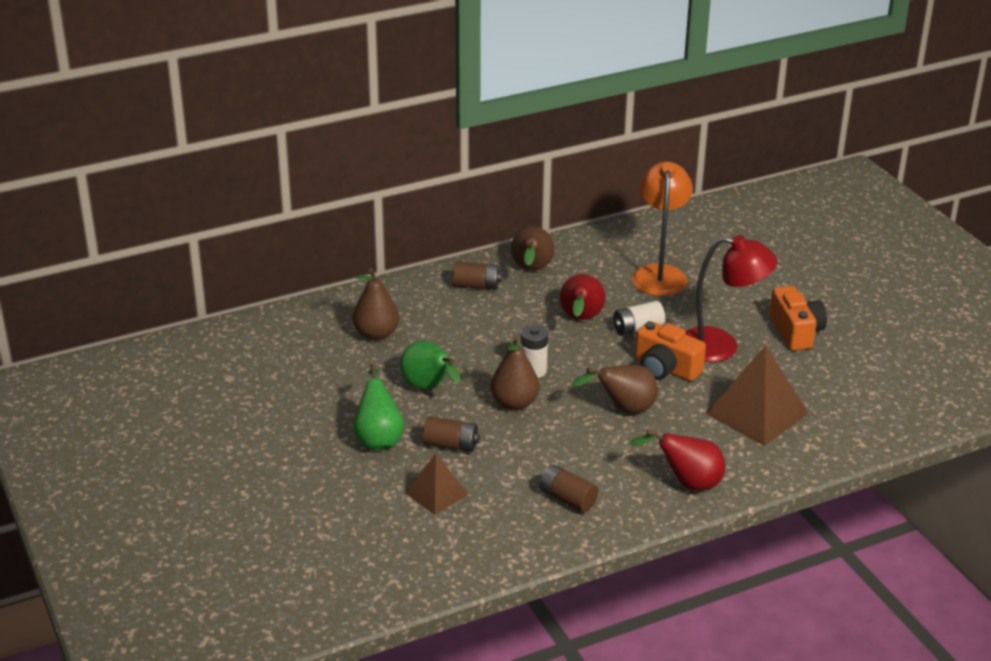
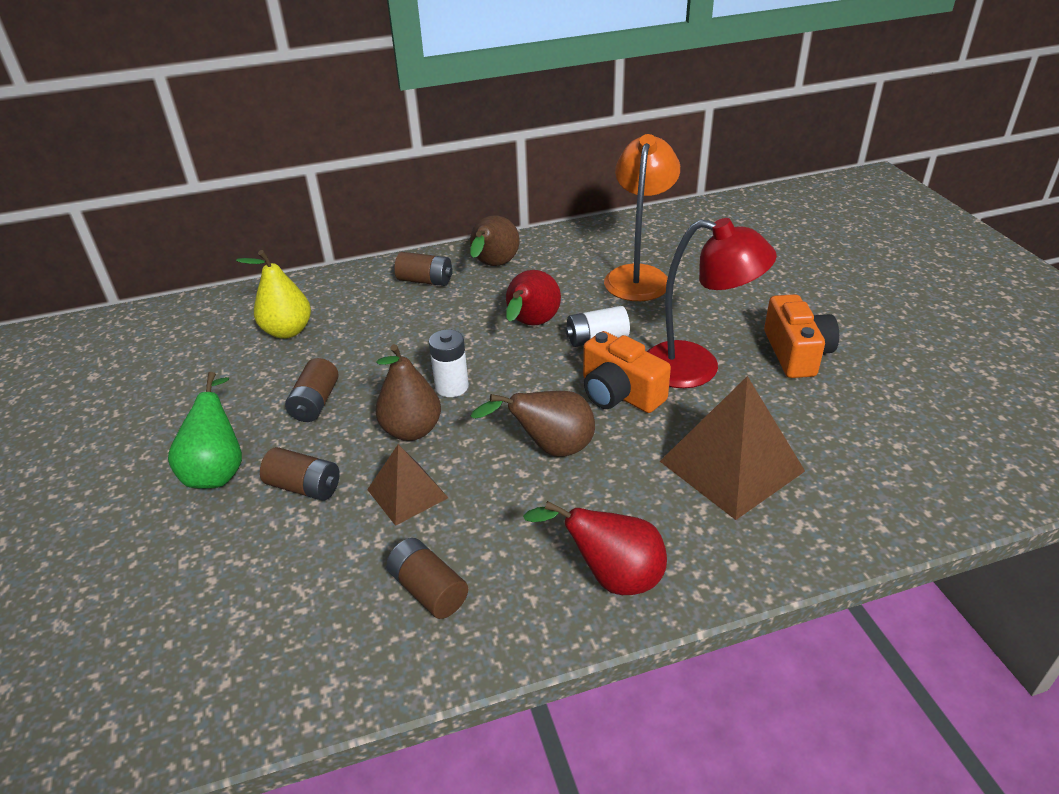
camera: 10 degrees right, 5 degrees up
(376, 334) = (287, 331): brown pear -> yellow pear
(429, 388) = (315, 403): green pear -> brown battery
(436, 493) = (250, 564): brown pyramid -> brown pyramid (407, 493)

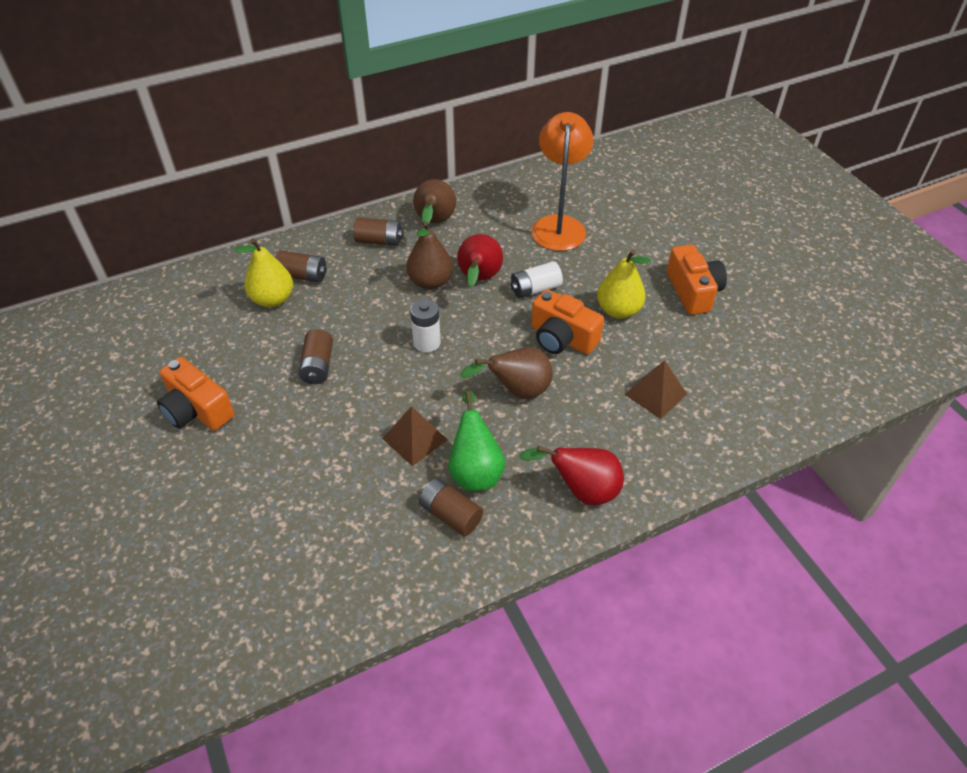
camera: 10 degrees left, 10 degrees up
(160, 439) = (197, 410): none -> orange camera
(218, 470) = (256, 432): green pear -> green pear (475, 470)
(304, 487) = (331, 441): brown battery -> brown battery (302, 276)
(411, 430) = (404, 384): brown pear -> brown pear (430, 282)
(697, 368) = (618, 310): red lamp -> yellow pear
(731, 466) = (656, 394): brown pyramid -> brown pyramid, size x0.58

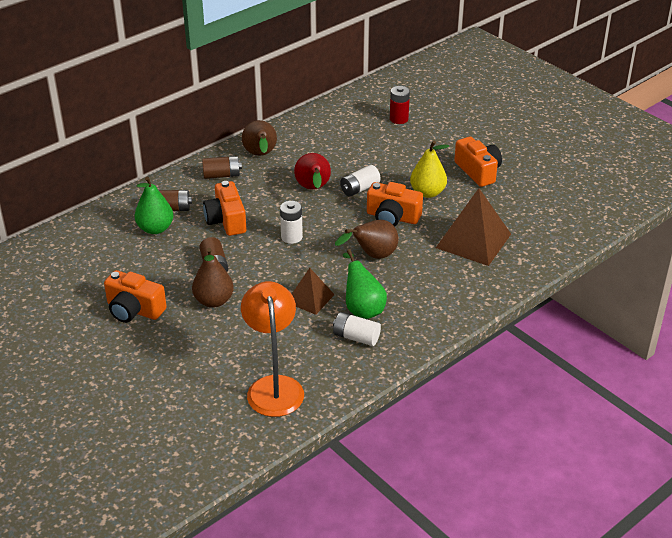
camera: 15 degrees left, 10 degrees down
(272, 299) = (155, 229): yellow pear -> green pear
(359, 304) = (226, 220): none -> orange camera
(430, 282) = (276, 197): brown pear -> brown pear (214, 301)
(450, 514) = (356, 337): brown battery -> white battery
(559, 225) = (360, 142): orange lamp -> orange lamp (274, 386)
(581, 490) = (442, 306): red pear -> none
(616, 201) = (399, 119): none -> red battery
(656, 394) = (473, 240): brown pyramid -> brown pyramid, size x1.72

